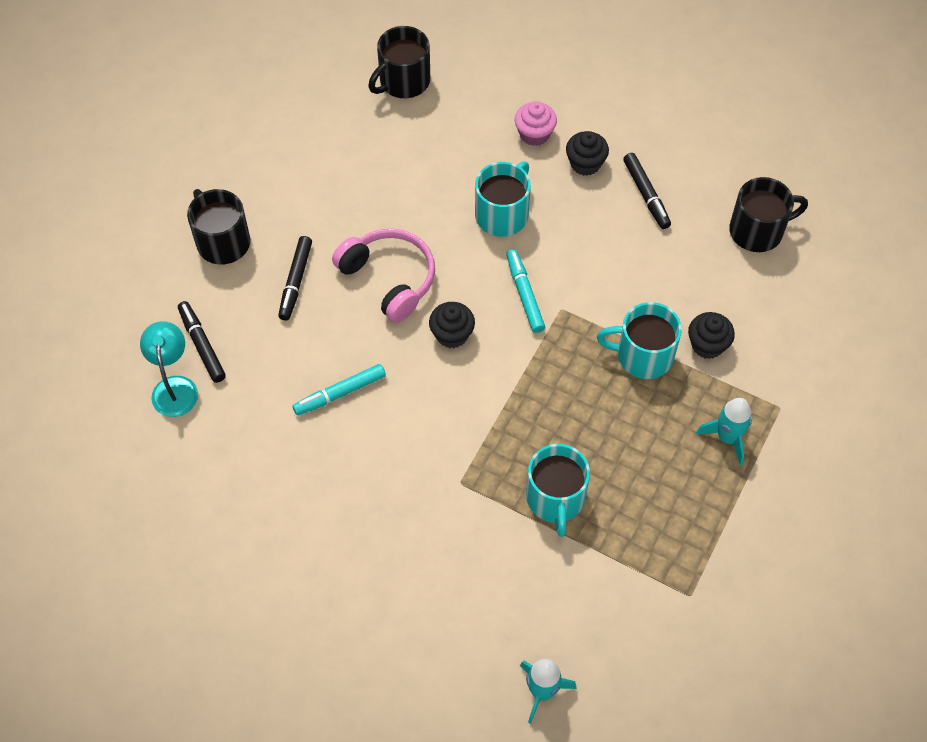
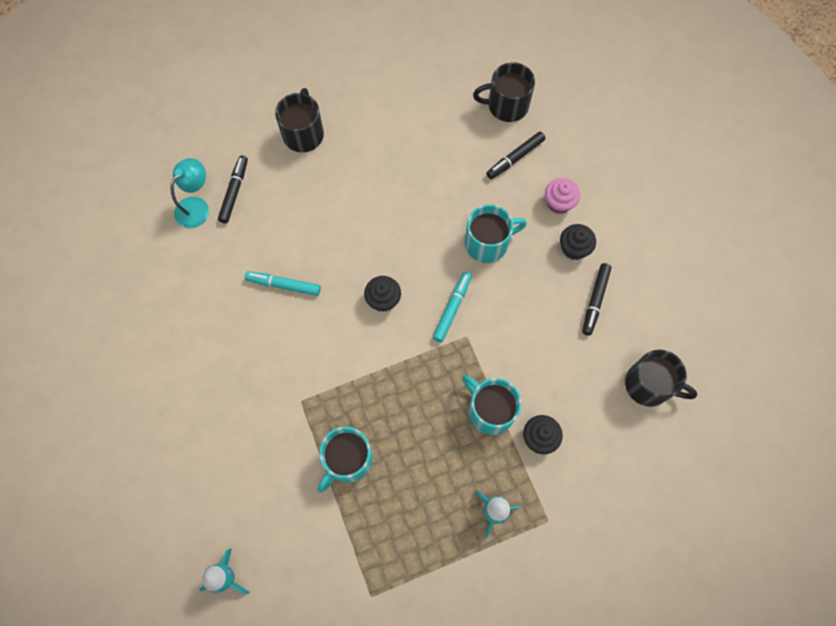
camera: 40 degrees right, 10 degrees up
(295, 281) = (322, 192): black marker -> black marker (515, 158)
(389, 278) = (379, 233): pink headphones -> none

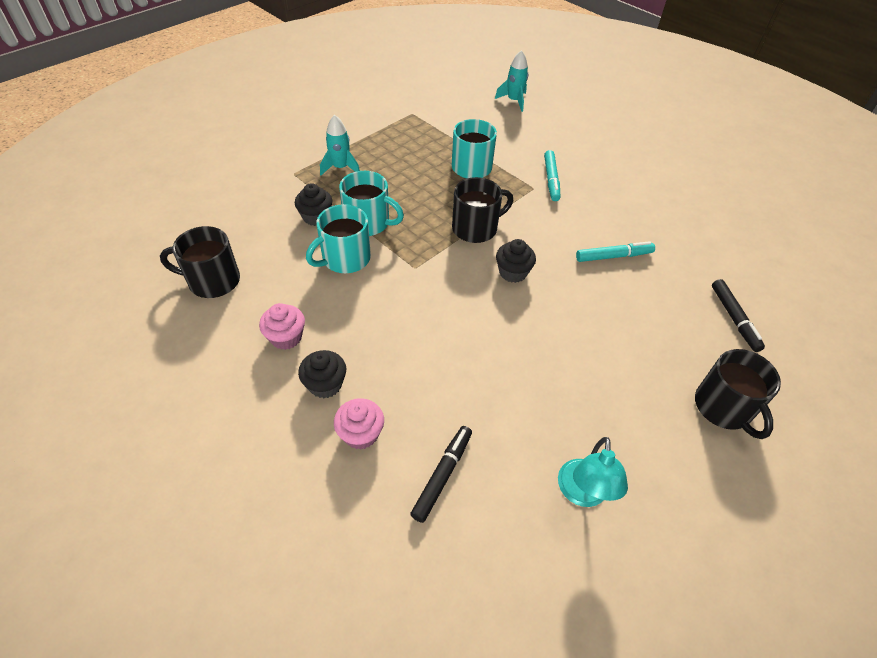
camera: 155 degrees right, 20 degrees down
(197, 206) = (754, 293): turquoise lamp -> turquoise lamp (582, 494)
(452, 308) = (440, 285): turquoise marker -> turquoise marker (551, 179)
(487, 243) = (432, 357): turquoise mug -> turquoise mug (345, 258)
(506, 105) = (490, 559): black mug -> black mug (476, 228)
(595, 301) = (286, 337): black marker -> pink cupcake

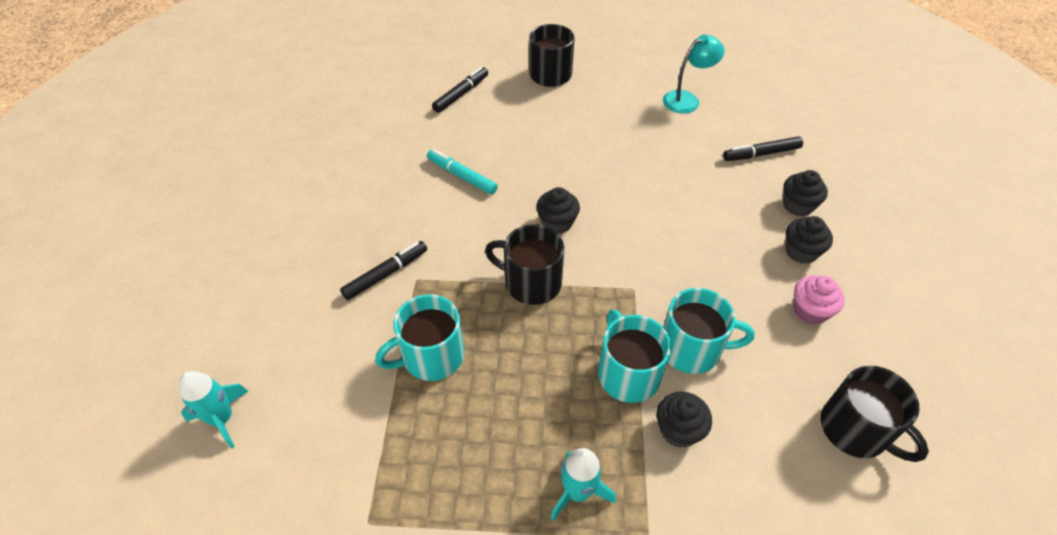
camera: 130 degrees left, 0 degrees up
(361, 434) = (797, 205): pink cupcake -> black cupcake
(551, 179) = (386, 274): turquoise marker -> black marker

